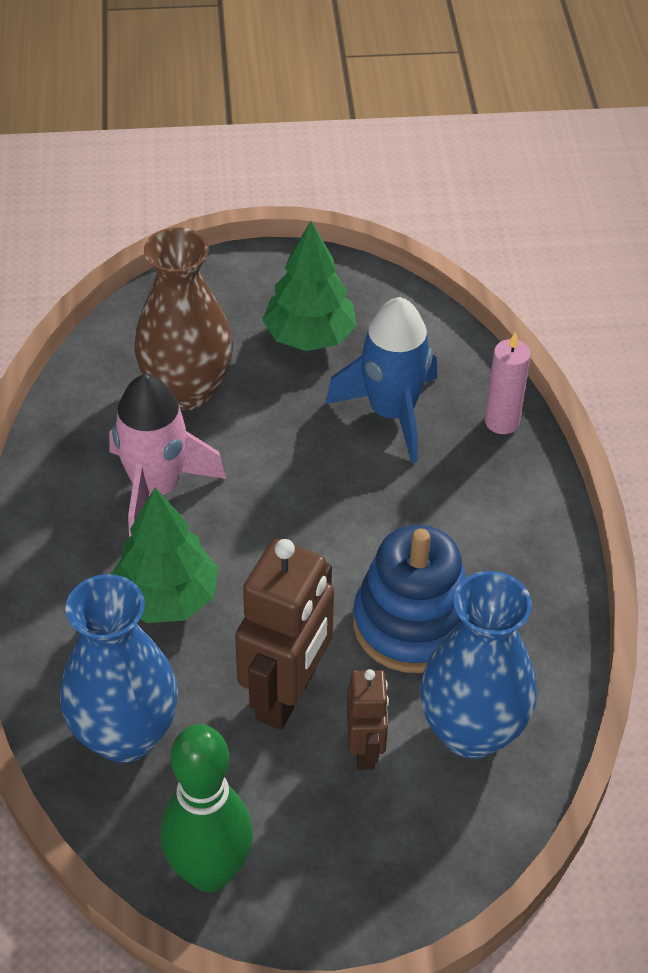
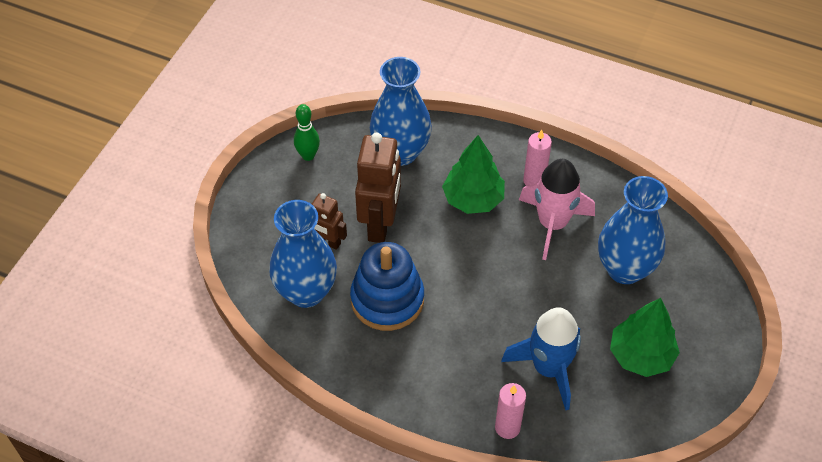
camera: 120 degrees right, 5 degrees up
(87, 538) = (534, 180): none -> pink candle
(187, 390) = (624, 269): brown vase -> blue vase
(210, 872) = (308, 156): green bowling pin -> green bowling pin, size x0.57
(286, 695) = (380, 224): brown robot -> brown robot turned 135 degrees counterclockwise

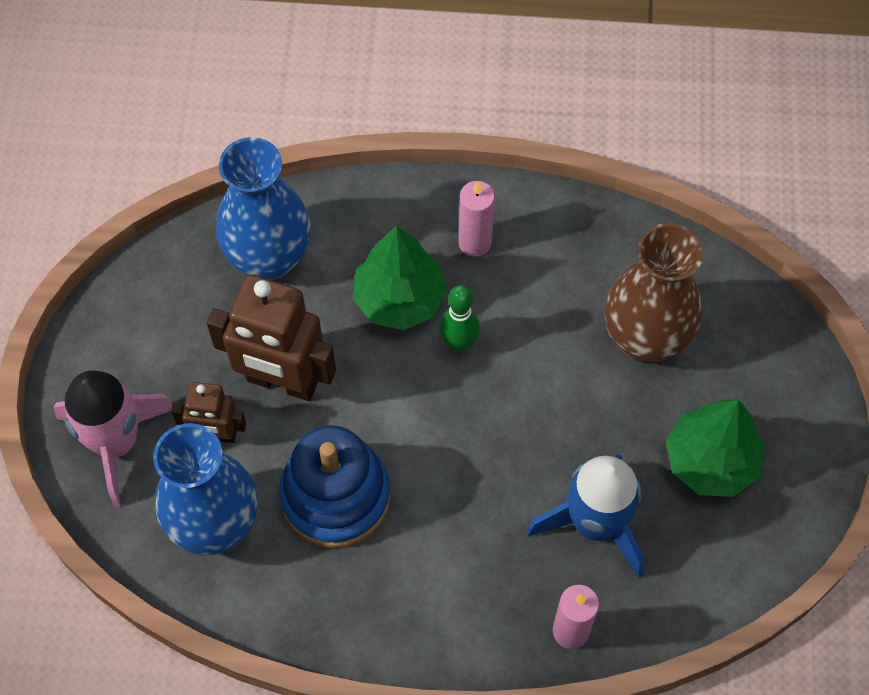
camera: 20 degrees left, 10 degrees up
(308, 156) = (135, 306): green bowling pin -> green bowling pin (459, 343)
(380, 224) = (282, 381): brown robot -> brown robot turned 120 degrees clockwise
(552, 224) = (523, 301): pink rocket -> pink rocket (116, 442)
(624, 269) = (645, 338): blue vase -> brown vase

